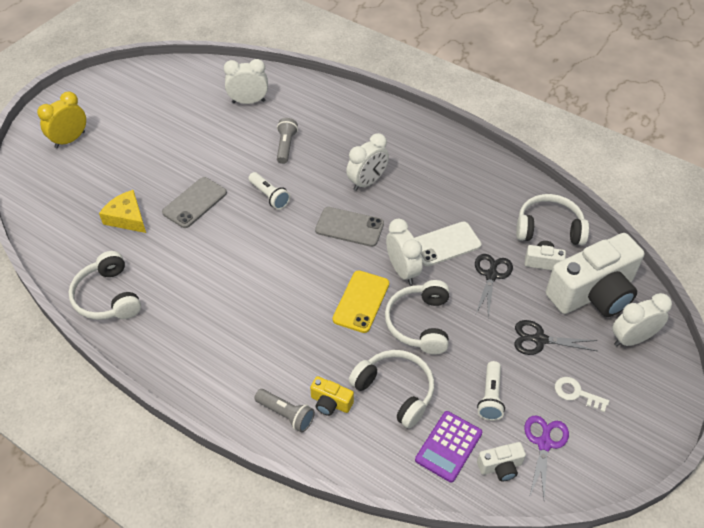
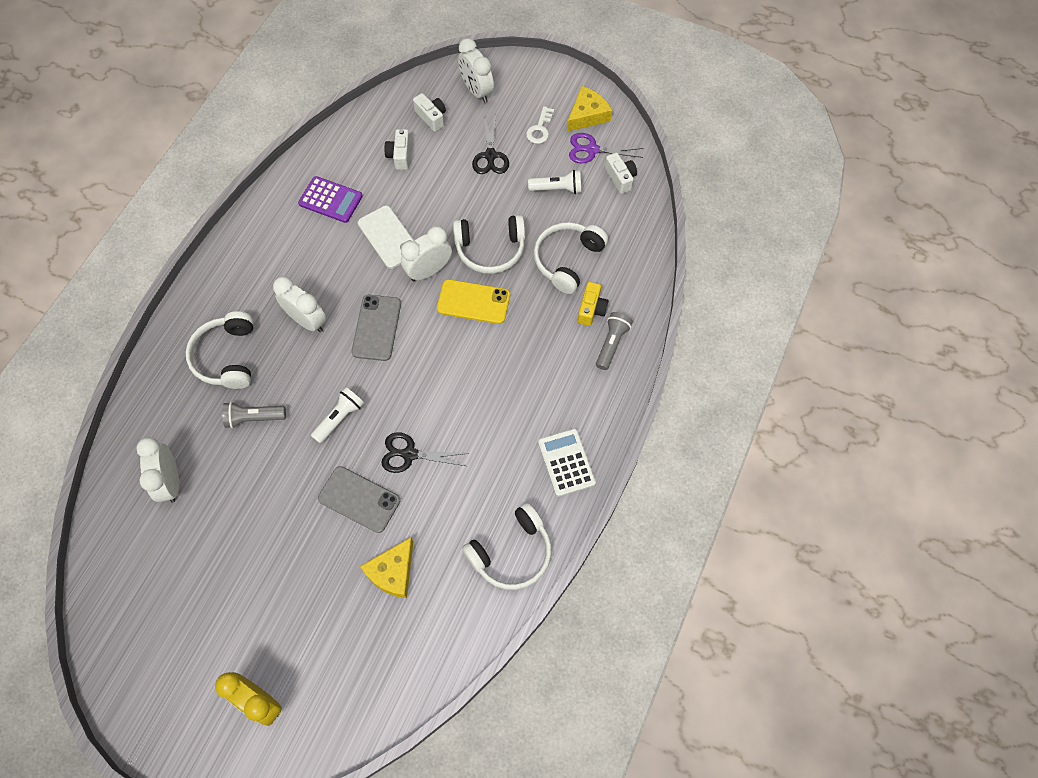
camera: 100 degrees left, 15 degrees up
(173, 351) = (566, 462): none -> white calculator
(448, 446) = (611, 215): purple calculator -> purple calculator (330, 200)
(491, 275) = (422, 196): black scissors -> black scissors (409, 454)
(549, 228) = (356, 152): white headphones -> white headphones (227, 357)
(593, 293) = (431, 117): white camera -> white camera, size x0.42
(597, 448) = (587, 115): none -> yellow cheese

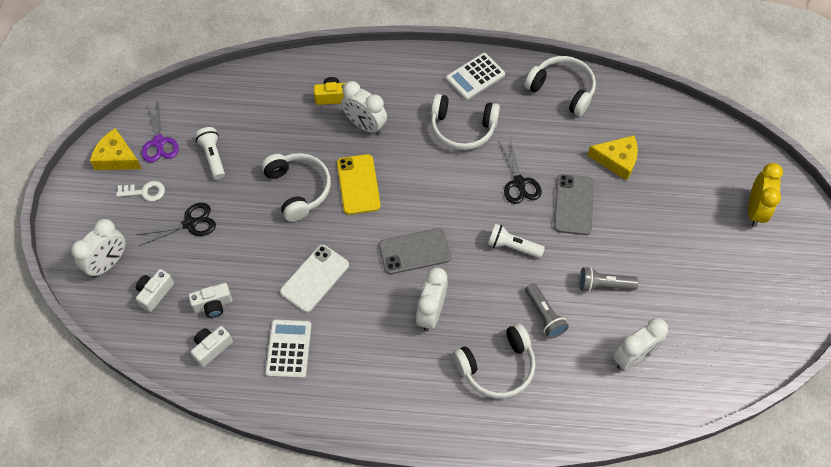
camera: 110 degrees left, 5 degrees down
(330, 200) = (288, 349): purple calculator -> white calculator
(429, 271) = (339, 231): white clock -> white clock (365, 125)
(567, 260) = (289, 127): white headphones -> white headphones (462, 128)
(612, 344) = (359, 75): grey flashlight -> grey flashlight (604, 285)
(620, 178) = (186, 112): white camera -> white camera (211, 348)

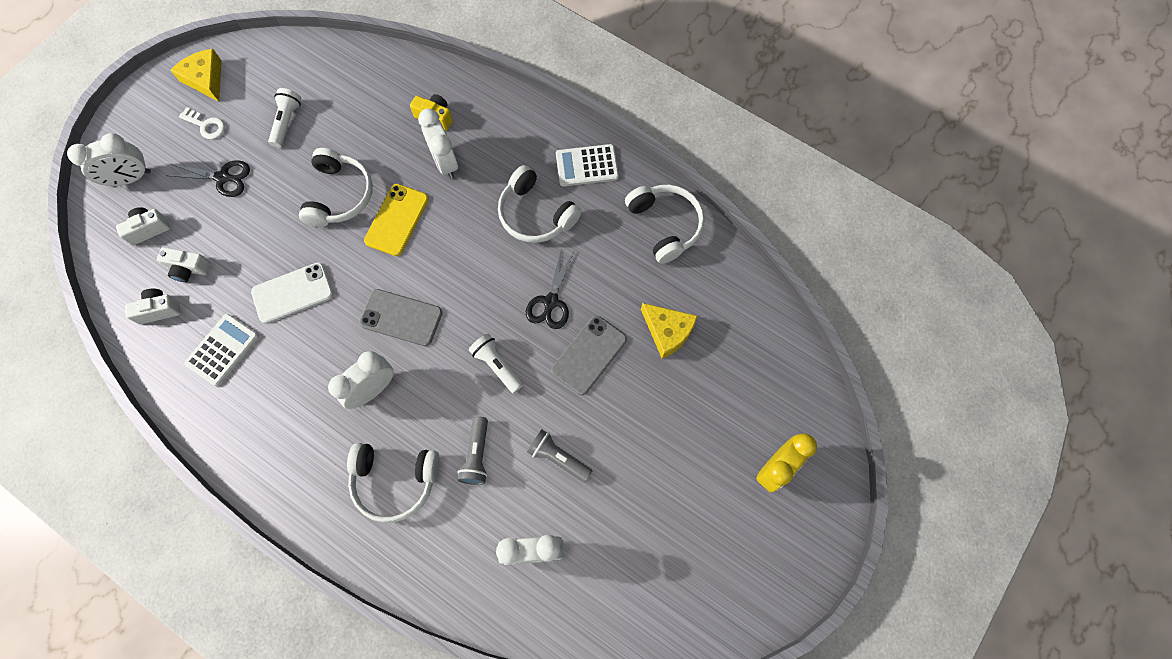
camera: 30 degrees right, 10 degrees up
(159, 142) = (250, 83): purple scissors -> none

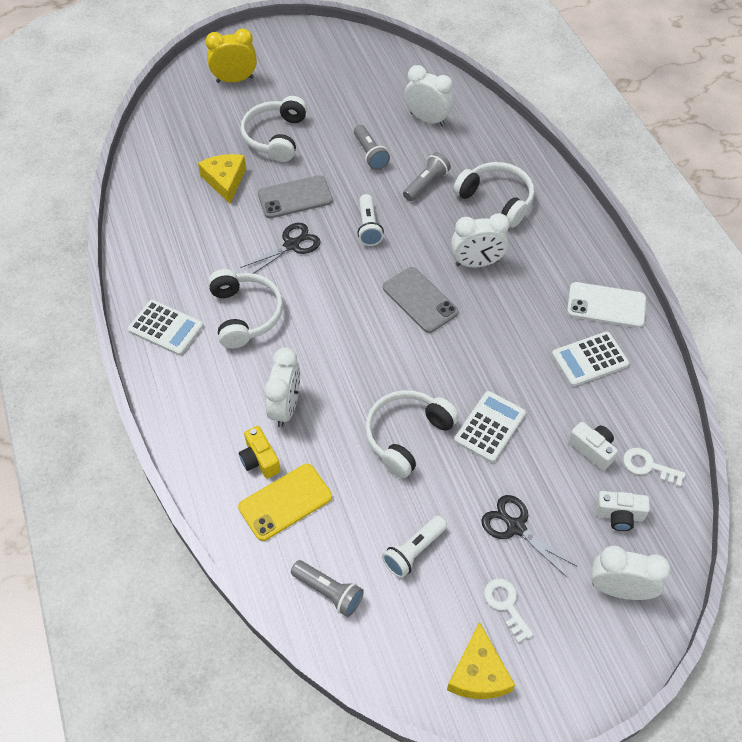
camera: 145 degrees left, 15 degrees down
(138, 281) = (648, 466): none -> white key
(159, 310) = (636, 426): white camera -> none
(279, 239) = (490, 427): none -> white calculator
(293, 293) = (502, 371): white phone -> white phone (606, 305)
(329, 68) = (328, 592): none -> grey flashlight
(397, 220) = (369, 381): yellow phone -> yellow phone (285, 502)
(665, 225) = (152, 246): white headphones -> white headphones (276, 137)

